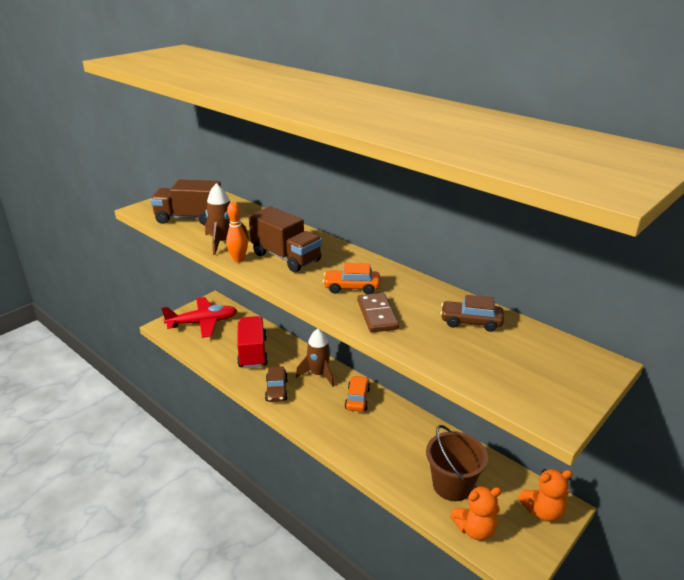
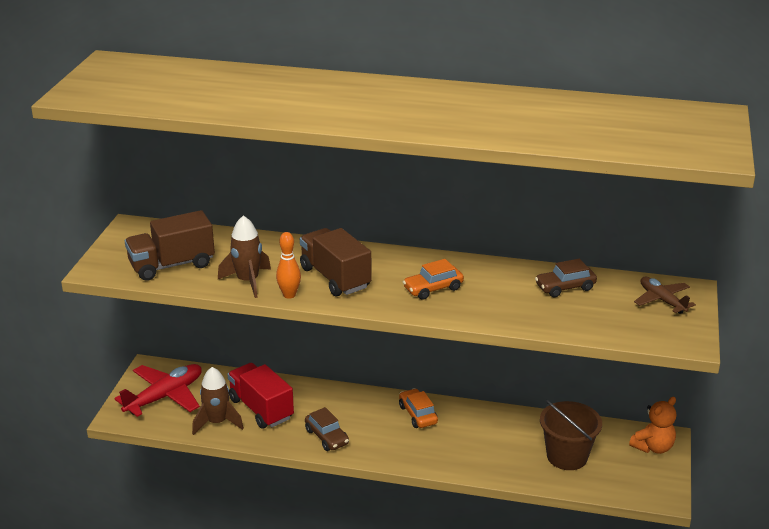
camera: 30 degrees left, 0 degrees up
(286, 257) = (335, 278): brown truck -> brown truck turned 135 degrees counterclockwise
(318, 374) = (356, 405): brown rocket -> brown rocket (217, 422)
(377, 315) = (482, 307): brown domino -> none
(475, 529) = (611, 483): orange teddy bear -> none
(561, 365) = (662, 300): none -> brown plane

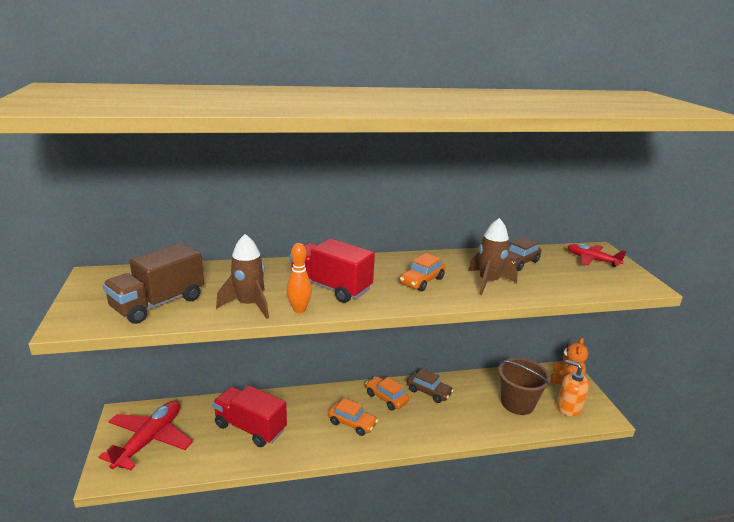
camera: 25 degrees left, 5 degrees down
(217, 422) = (214, 453): brown rocket -> brown rocket (488, 282)
(327, 437) = (324, 439): brown car -> brown car (429, 392)
(335, 278) = (331, 287): brown truck -> red truck
(364, 430) = (352, 423): none -> orange car
(627, 476) = (569, 407): none -> orange soap dispenser
(662, 300) = (592, 260): brown plane -> red plane

